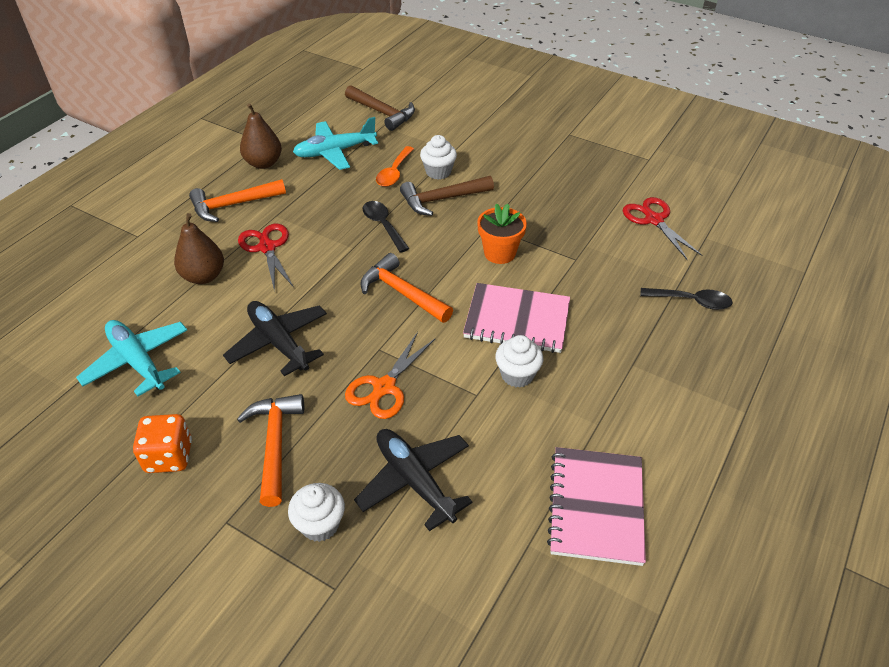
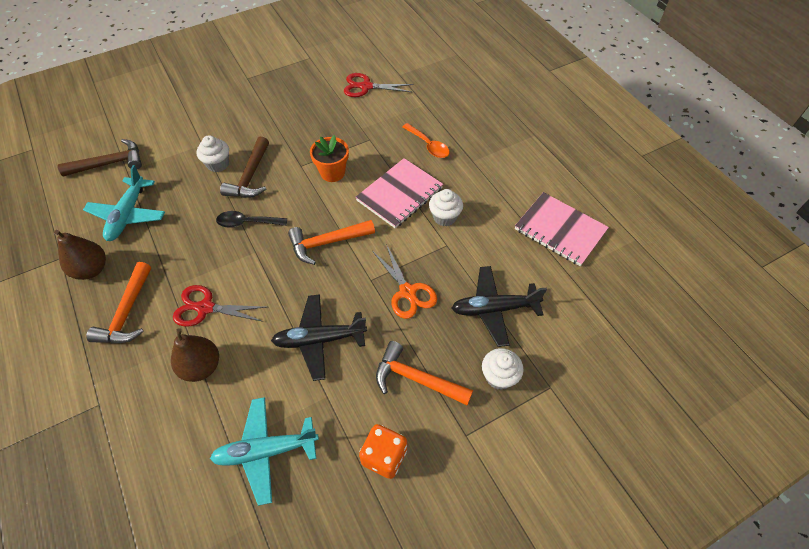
camera: 60 degrees left, 10 degrees up
(394, 173) = (193, 189): orange spoon -> orange spoon (428, 145)
(691, 301) = (444, 109): black spoon -> none

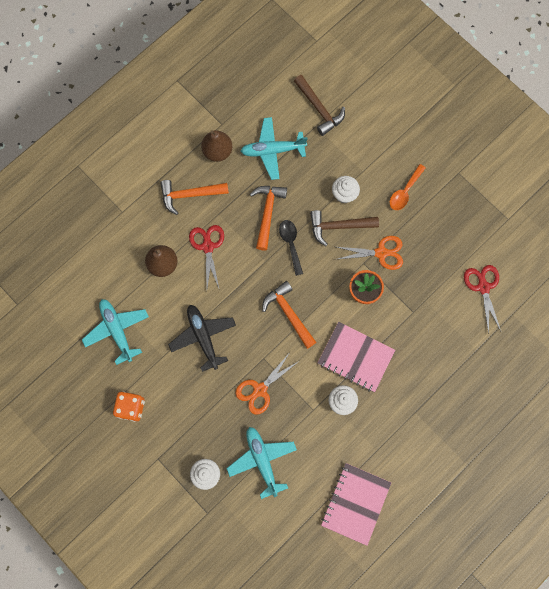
camera: 75 degrees right, 20 degrees up
(297, 149) = (381, 253): none -> orange scissors
(416, 379) = (190, 415): orange hammer -> orange hammer (267, 213)
(428, 145) = (422, 367): orange spoon -> orange spoon (405, 192)
(494, 309) = (262, 460): black plane -> turquoise plane

